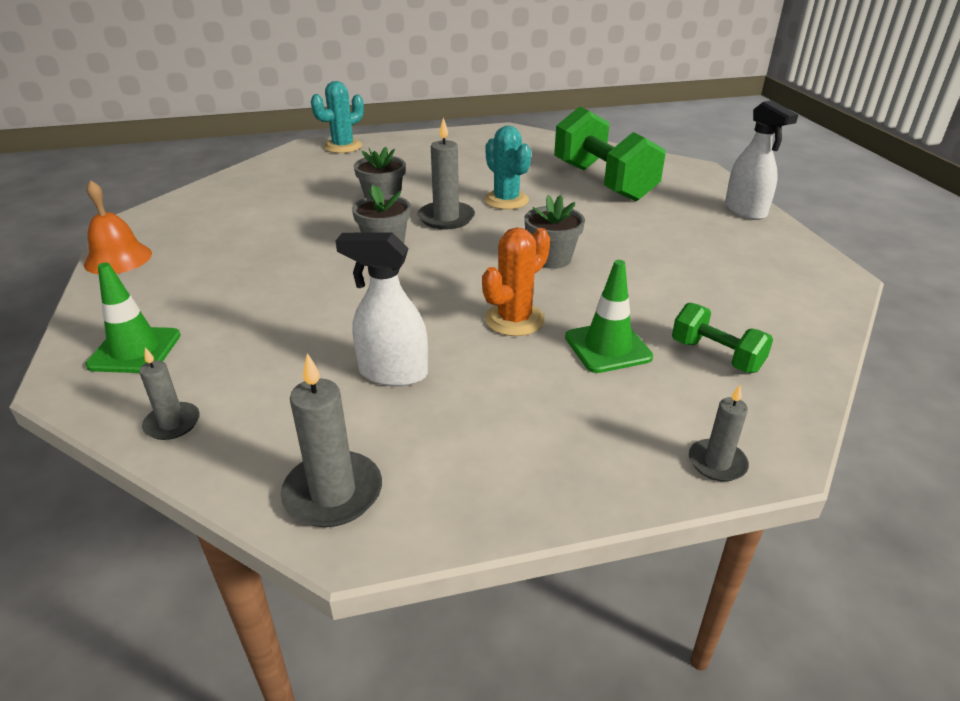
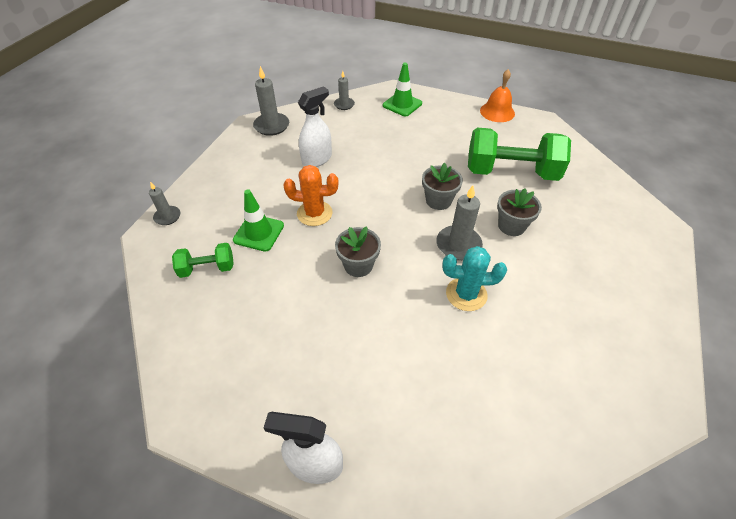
camera: 125 degrees right, 15 degrees up
(343, 146) = (654, 247): turquoise cactus -> none
(514, 320) = (314, 213): orange cactus -> orange cactus turned 75 degrees counterclockwise
(603, 182) = (459, 392): green dumbbell -> green dumbbell (511, 172)

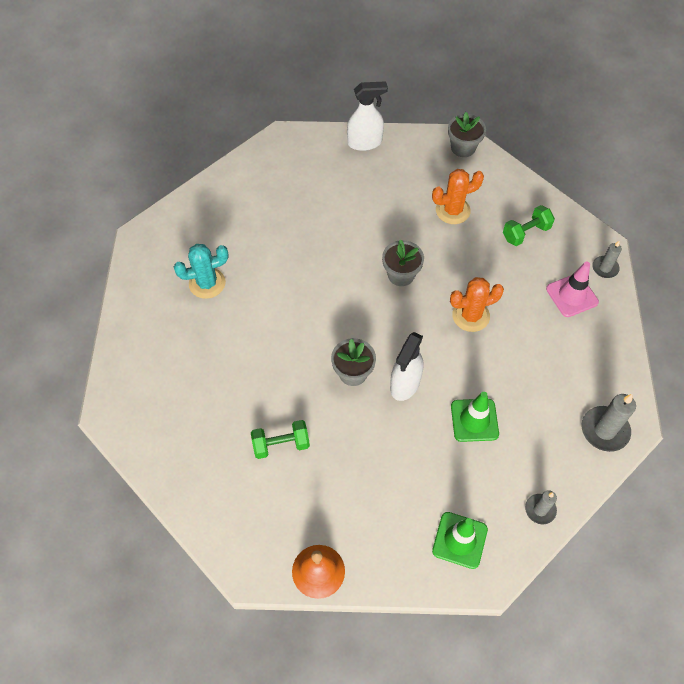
camera: 160 degrees right, 10 degrees up
(216, 204) = (572, 295): none -> pink traffic cone
(258, 233) = (508, 278): green traffic cone -> green traffic cone (474, 420)
(263, 317) = (453, 210): none -> orange cactus
(317, 159) = (513, 390): white spray bottle -> white spray bottle (405, 384)
(458, 245) = (318, 324): grey candle -> none
(466, 294) = (299, 276): turquoise cactus -> turquoise cactus (207, 283)
(511, 172) = (281, 444): green dumbbell -> green dumbbell, size x0.50
(511, 226) = (270, 363): grey flower pot -> grey flower pot (463, 148)

